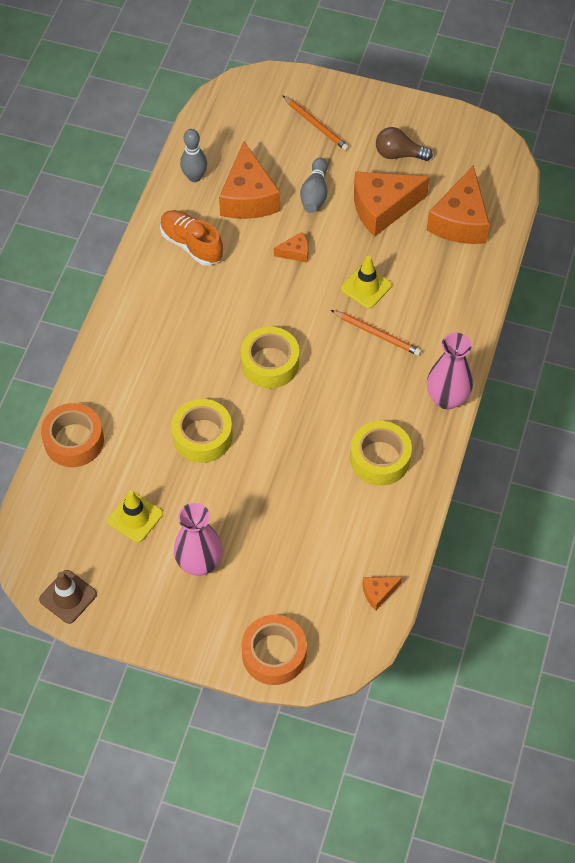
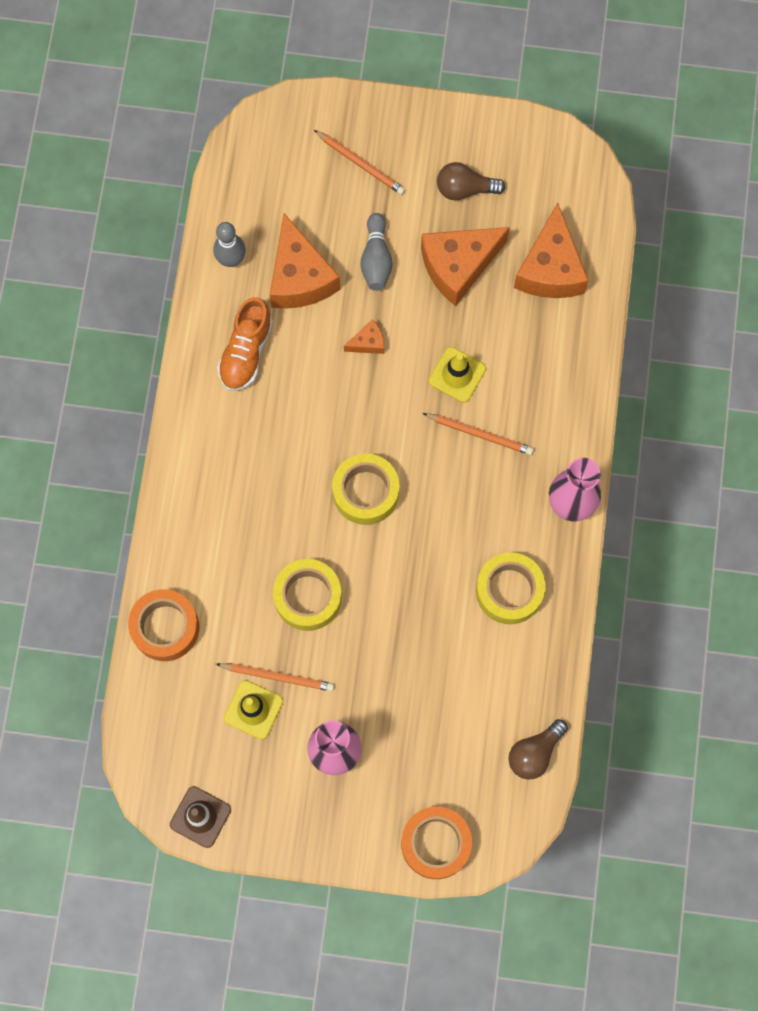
camera: 10 degrees left, 15 degrees up
(162, 494) = (277, 677): none -> orange pencil
(191, 245) = (246, 352): orange shoe -> orange shoe turned 105 degrees counterclockwise
(378, 593) = (534, 753): orange cheese -> brown light bulb

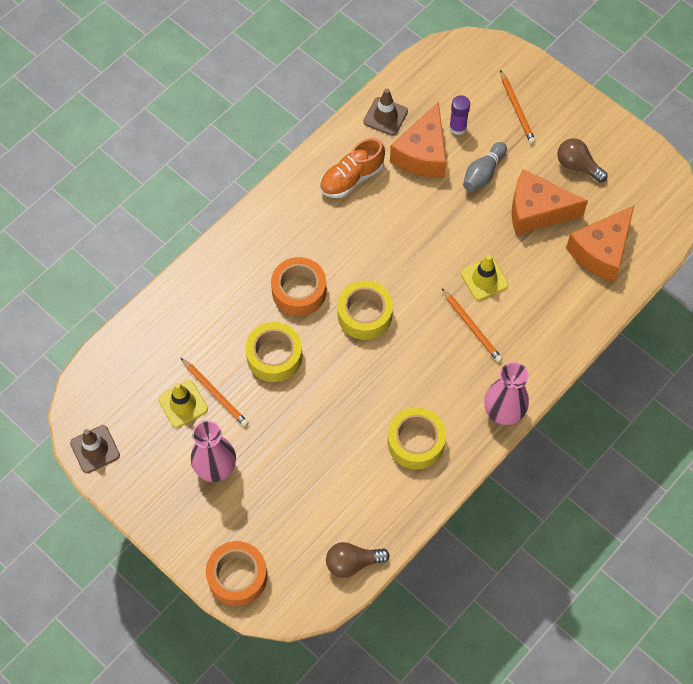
camera: 35 degrees right, 10 degrees down
(165, 627) = (166, 314): orange tape -> orange tape (299, 291)
(231, 259) = (385, 116): grey bowling pin -> brown traffic cone
(314, 224) = (457, 127): none -> purple glue stick
(368, 342) = (438, 221): orange cheese -> none

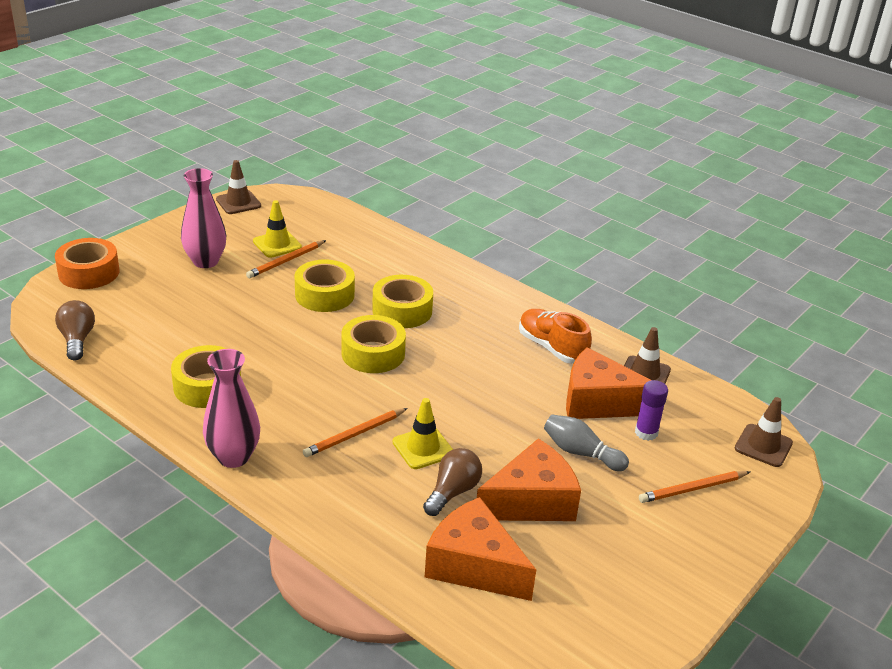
camera: 85 degrees right, 30 degrees down
(299, 291) = (402, 310): orange tape -> yellow tape
(468, 56) = (763, 446): none -> brown traffic cone
(537, 211) = (531, 501): orange cheese -> orange cheese turned 60 degrees clockwise
(577, 166) = (614, 548): brown light bulb -> brown light bulb (452, 492)

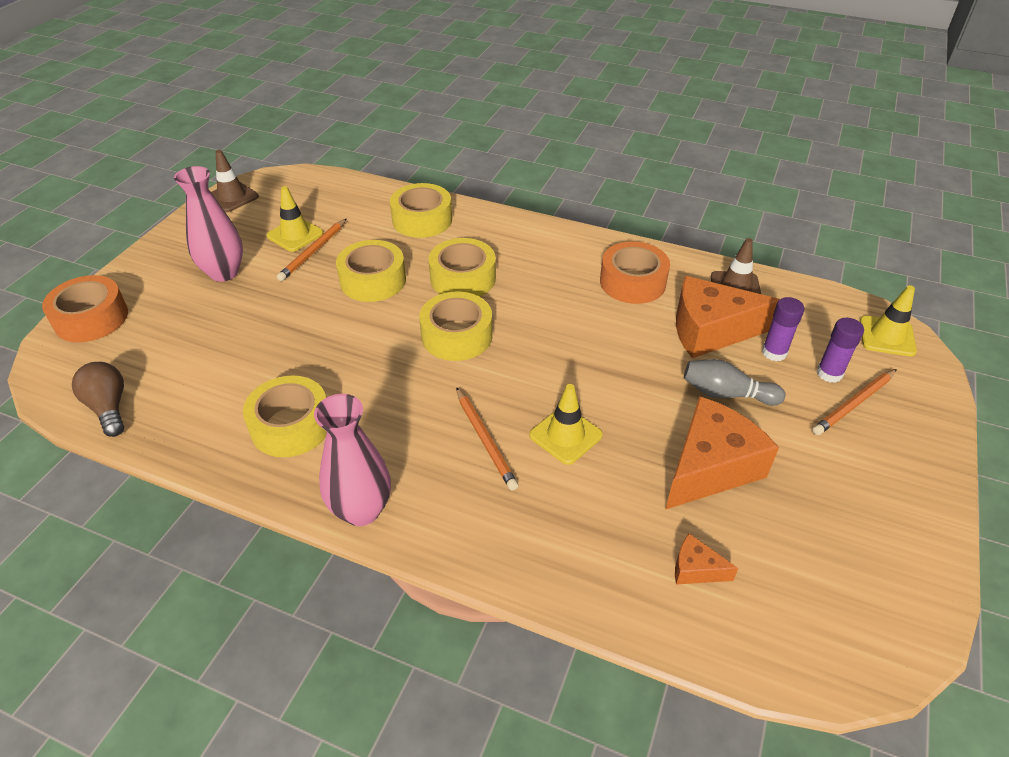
camera: 15 degrees left, 10 degrees up
(355, 434) = (485, 440): orange pencil -> orange pencil turned 60 degrees counterclockwise
(391, 256) = (422, 220): none -> yellow tape
(452, 492) = (624, 481): brown light bulb -> none
(474, 566) = (696, 569): orange cheese -> orange cheese, size x0.46
(552, 348) = (632, 282): orange shoe -> orange tape
(686, 461) = (829, 373): none -> purple glue stick
(763, 446) = (887, 336): brown traffic cone -> yellow traffic cone

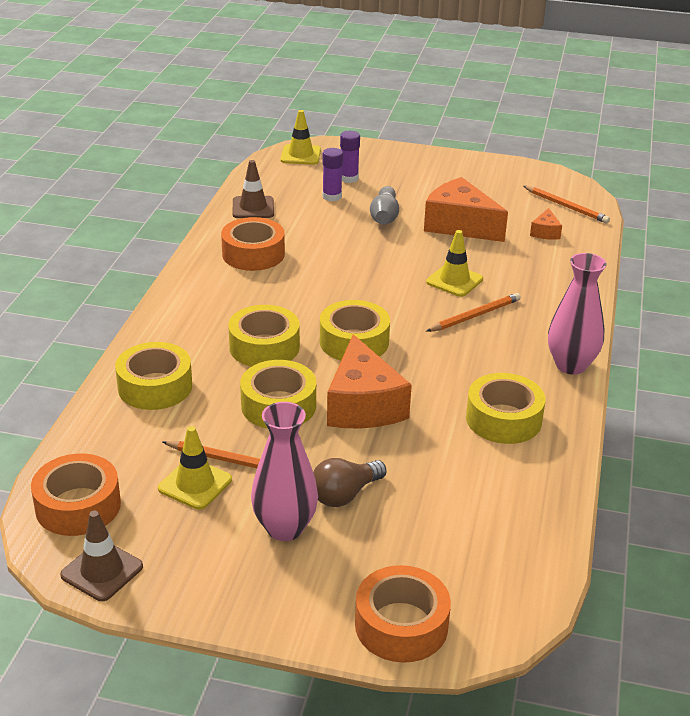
camera: 100 degrees left, 10 degrees down
(109, 408) = (533, 551): brown light bulb -> brown light bulb (345, 494)
(299, 188) = (78, 506): none -> orange tape
(710, 331) = (313, 220): orange cheese -> orange cheese (363, 405)
(854, 404) = (377, 173): orange pencil -> orange pencil (566, 207)

